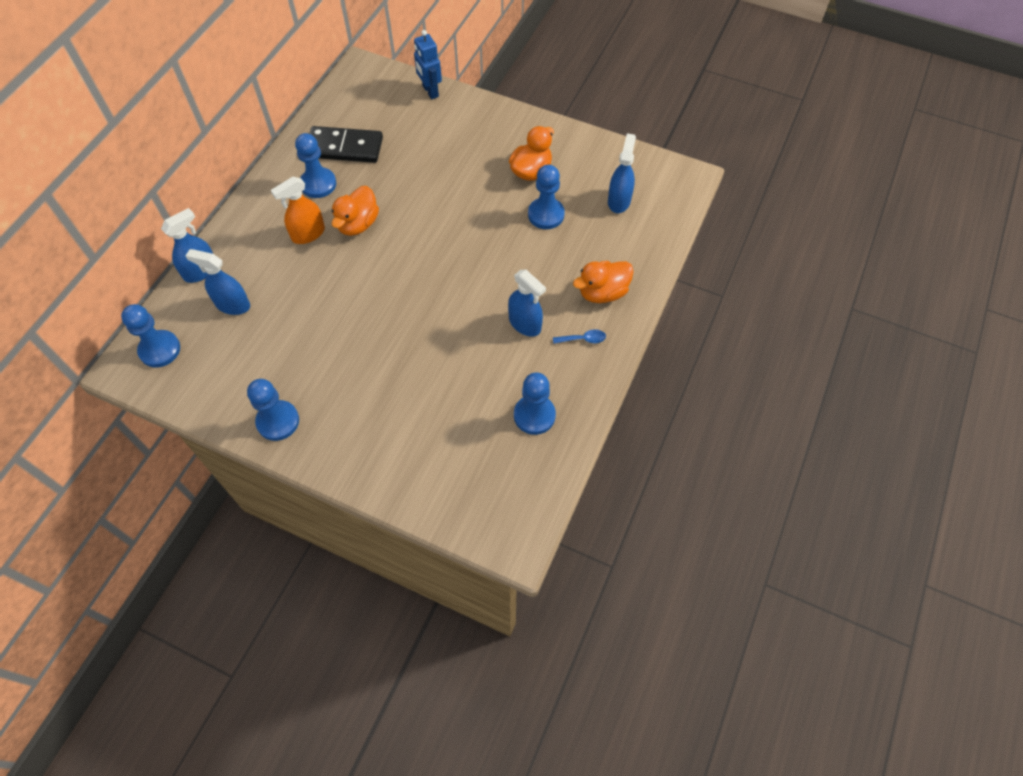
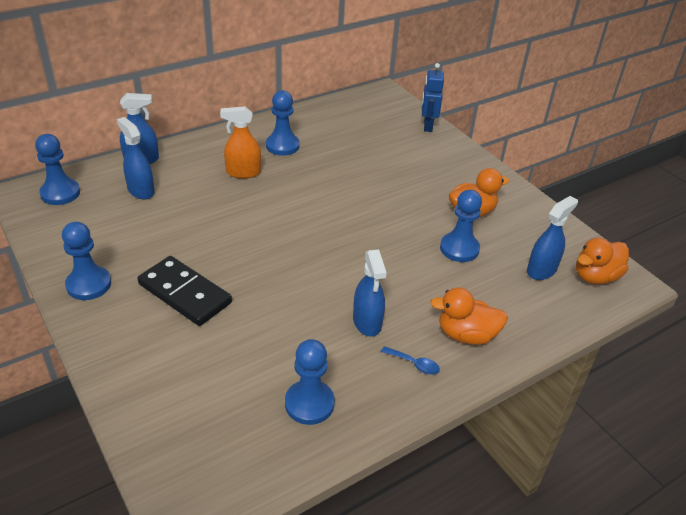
camera: 30 degrees right, 20 degrees down
(344, 147) = (325, 132): black domino -> black domino (185, 293)
(358, 224) = (288, 183): orange duck -> orange duck (595, 276)

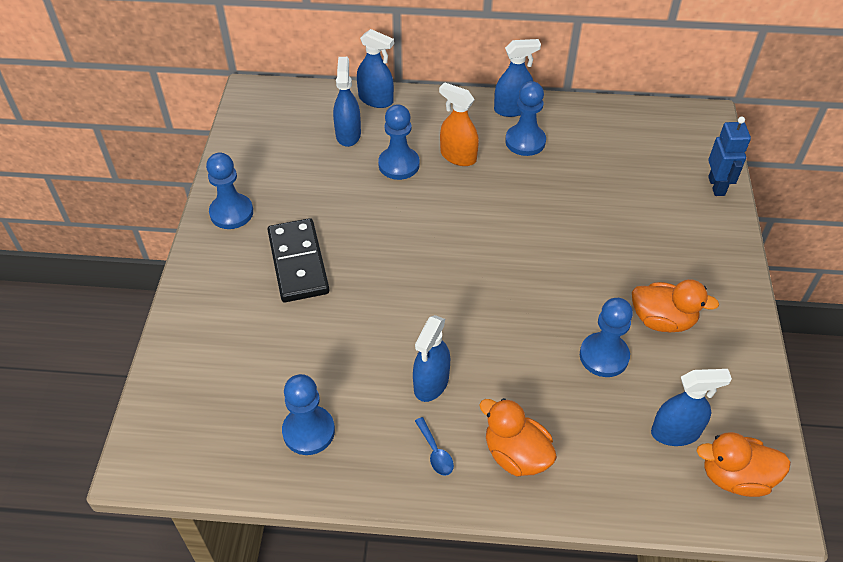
camera: 40 degrees right, 10 degrees up
(60, 193) = (280, 107): blue pawn -> blue pawn (399, 165)
(254, 130) = (512, 109): none -> blue spray bottle
(427, 126) = (717, 186): blue robot -> blue robot turned 135 degrees clockwise

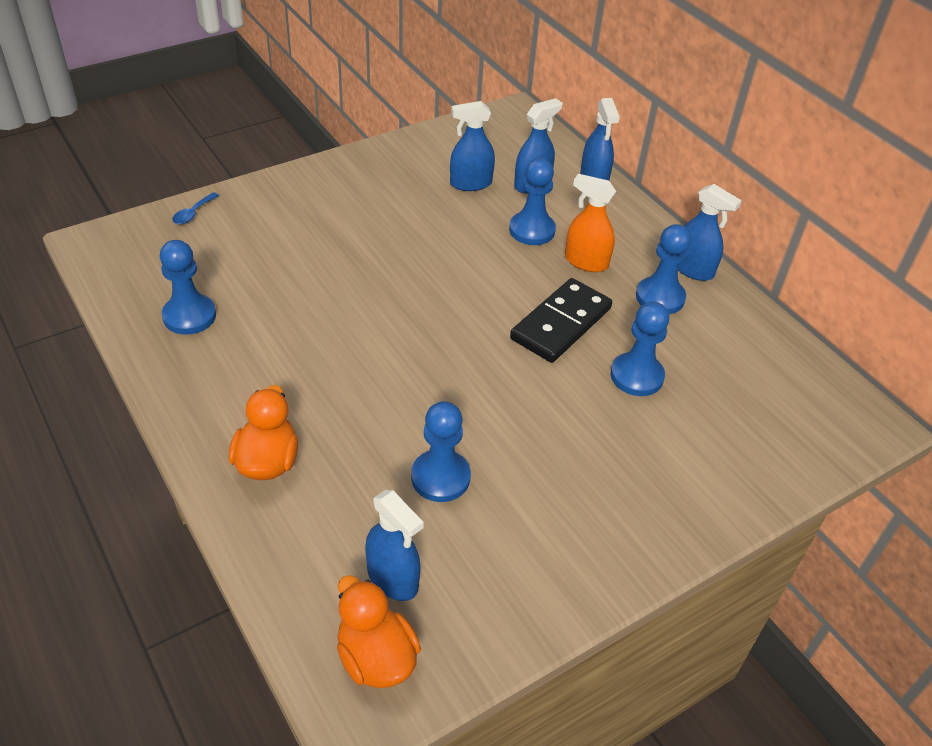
camera: 50 degrees right, 5 degrees down
(231, 213) = (373, 166): blue pawn -> blue pawn (636, 376)
(298, 263) = (357, 226): black domino -> black domino (561, 324)
(431, 383) = (300, 367): blue spray bottle -> blue spray bottle (470, 183)
(435, 452) = (227, 404): blue spoon -> blue spoon (193, 213)
(458, 156) = (586, 262): orange spray bottle -> orange spray bottle turned 60 degrees counterclockwise
(662, 320) = (532, 506): orange duck -> none
(717, 186) = (778, 476): blue robot -> none

